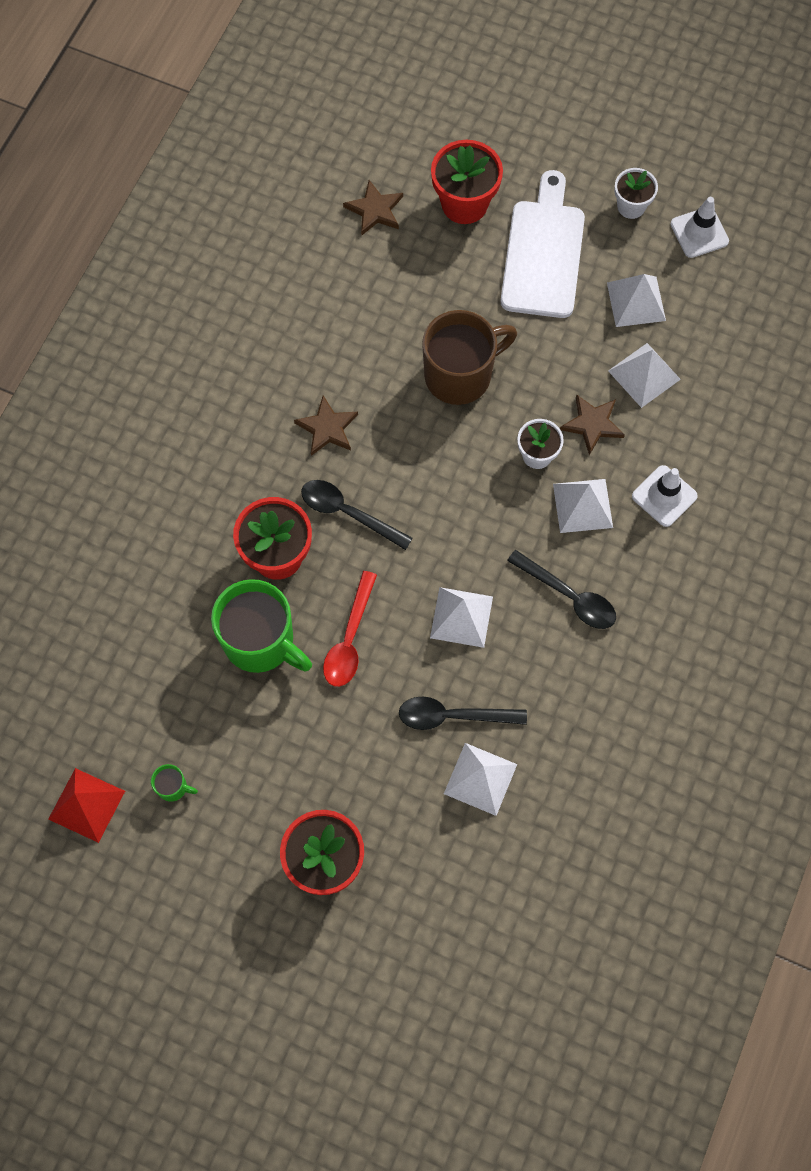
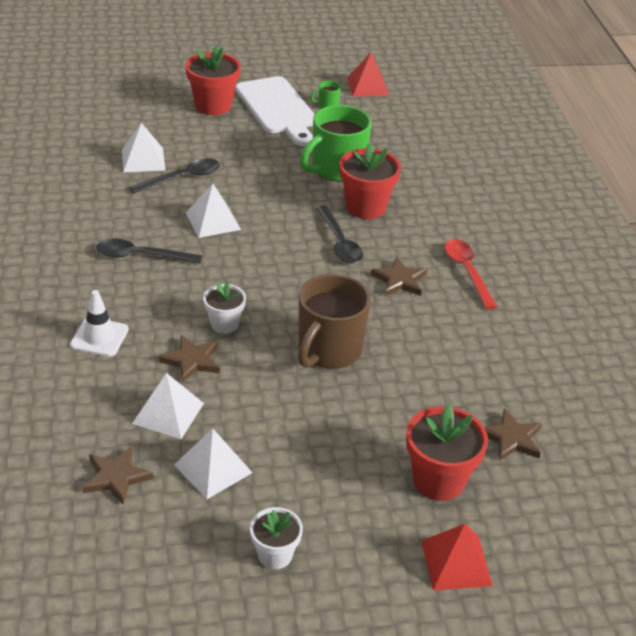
camera: 145 degrees right, 30 degrees down
(260, 641) = (336, 169): green mug -> green mug turned 45 degrees counterclockwise
(348, 513) = (339, 242): black spoon -> black spoon turned 75 degrees clockwise
(349, 639) = (280, 188): red spoon -> red spoon (467, 272)
(504, 137) = (456, 563): none -> red pyramid
(543, 253) = (331, 471): white cutting board -> white cutting board (278, 108)
(582, 505) = (165, 308): white pyramid -> none
(699, 232) = (185, 562): white traffic cone -> none
(717, 331) = (116, 477): none -> brown star

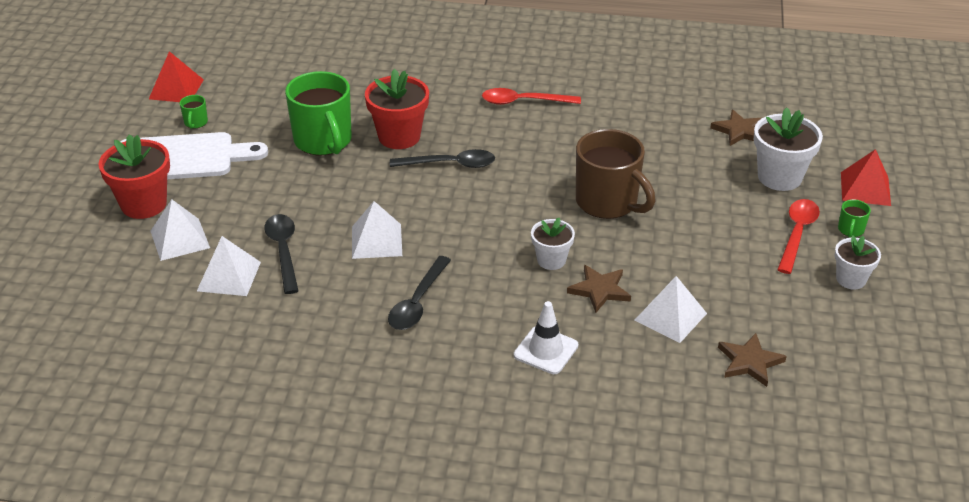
camera: 70 degrees left, 0 degrees up
(213, 468) = (748, 299): white pyramid -> white pyramid (180, 239)
(339, 502) = (797, 234): none -> red spoon
(366, 551) = (850, 230): none -> green mug
(399, 280) = (522, 141): brown star -> none
(438, 480) = (779, 177): red flower pot -> white flower pot

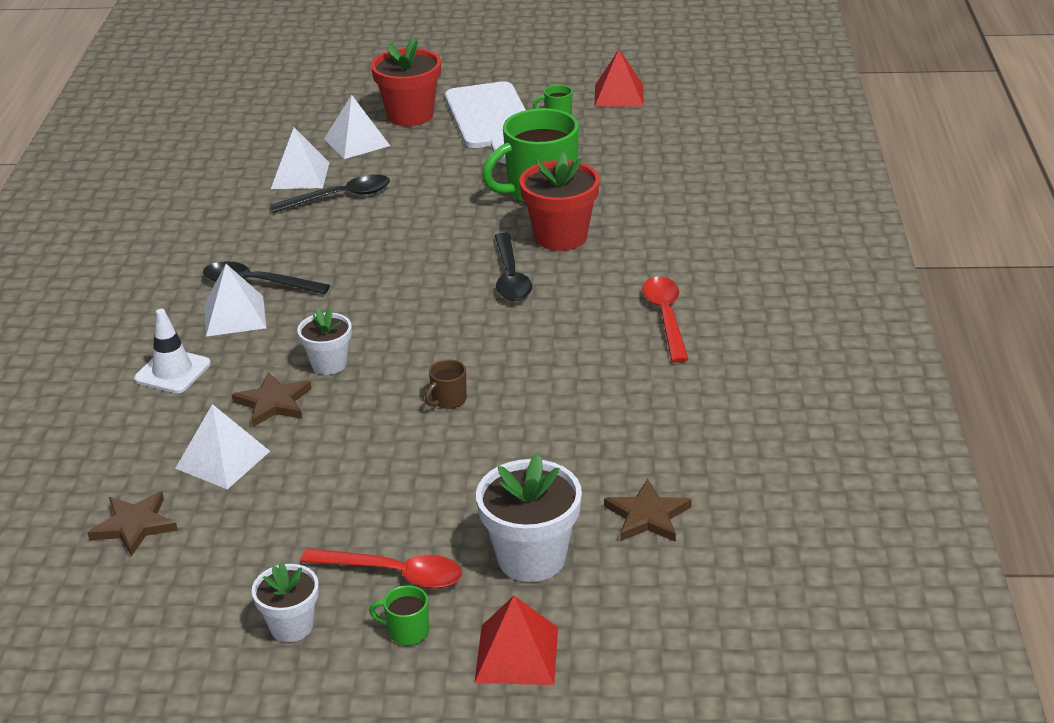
camera: 85 degrees right, 5 degrees down
(376, 241) = (360, 247): white pyramid -> white pyramid (235, 315)
(608, 202) = (448, 400): brown mug -> brown mug, size x0.41

